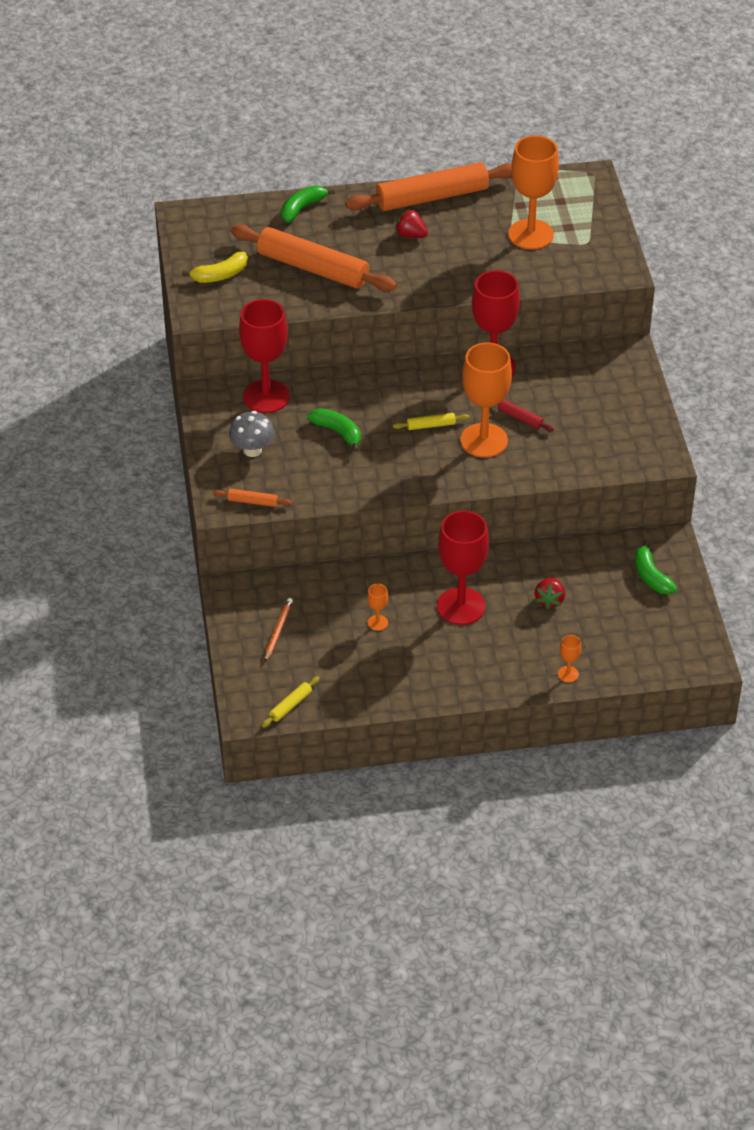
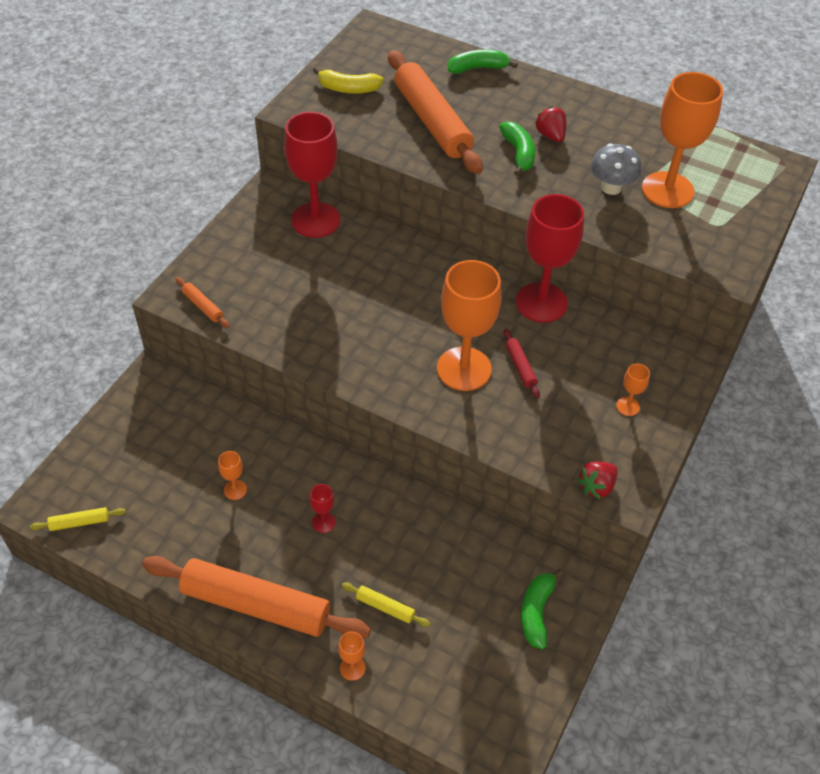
camera: 35 degrees right, 5 degrees up
(252, 450) = (253, 260): grey mushroom -> grey mushroom (611, 187)
(278, 631) = (147, 441): orange pencil -> none
(338, 432) = (341, 285): green banana -> green banana (518, 153)
(431, 425) = (429, 326): yellow rolling pin -> yellow rolling pin (385, 607)
(432, 197) = (604, 112): orange rolling pin -> orange rolling pin (256, 604)
(461, 606) = (323, 522): red goblet -> red goblet, size x0.42
(549, 600) = (411, 571): red strawberry -> red strawberry (596, 486)
(614, 404) = (627, 406): none -> orange goblet

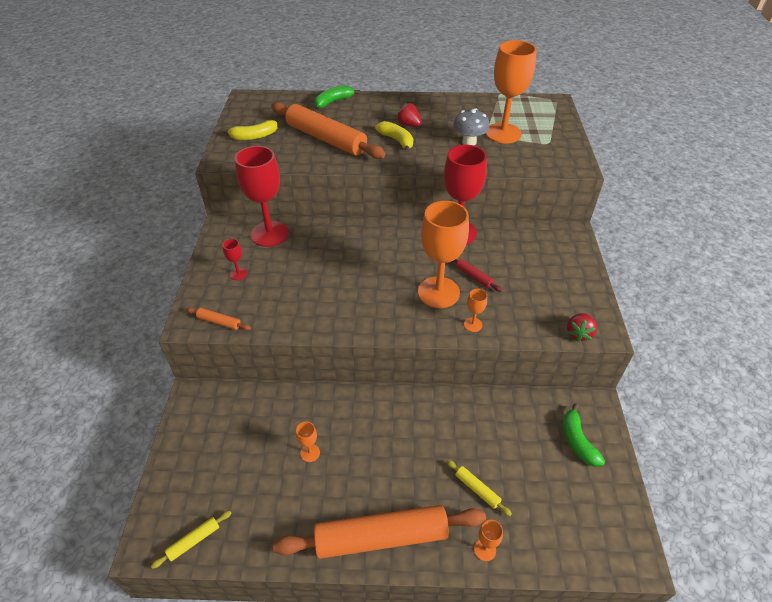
camera: 25 degrees left, 5 degrees down
(323, 522) = (392, 447): red goblet -> red goblet (238, 274)
(385, 607) = (477, 489): yellow rolling pin -> yellow rolling pin turned 45 degrees clockwise
(518, 153) = (397, 140): green banana -> yellow banana
(627, 406) = (557, 275): orange goblet -> orange goblet (473, 324)

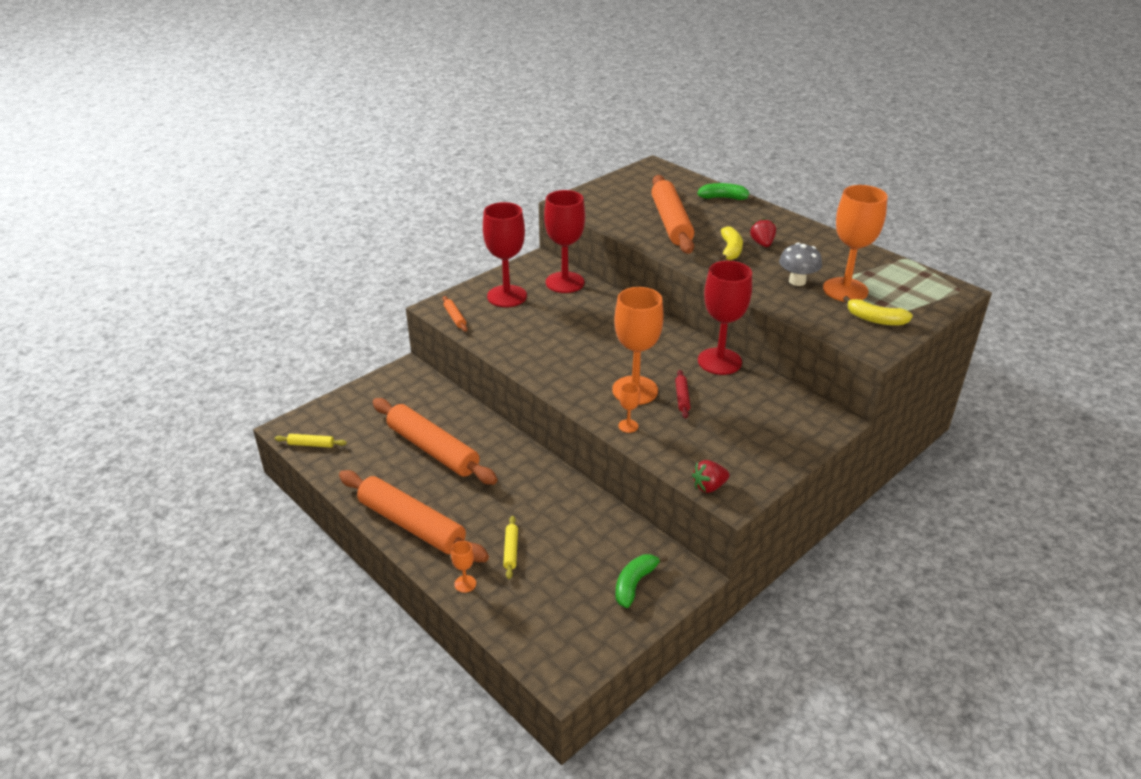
camera: 45 degrees right, 10 degrees down
(238, 274) = (507, 296): red goblet -> red goblet, size x2.39
(253, 136) = (616, 196): yellow banana -> yellow banana (875, 319)
(310, 453) = (433, 449): orange goblet -> orange rolling pin

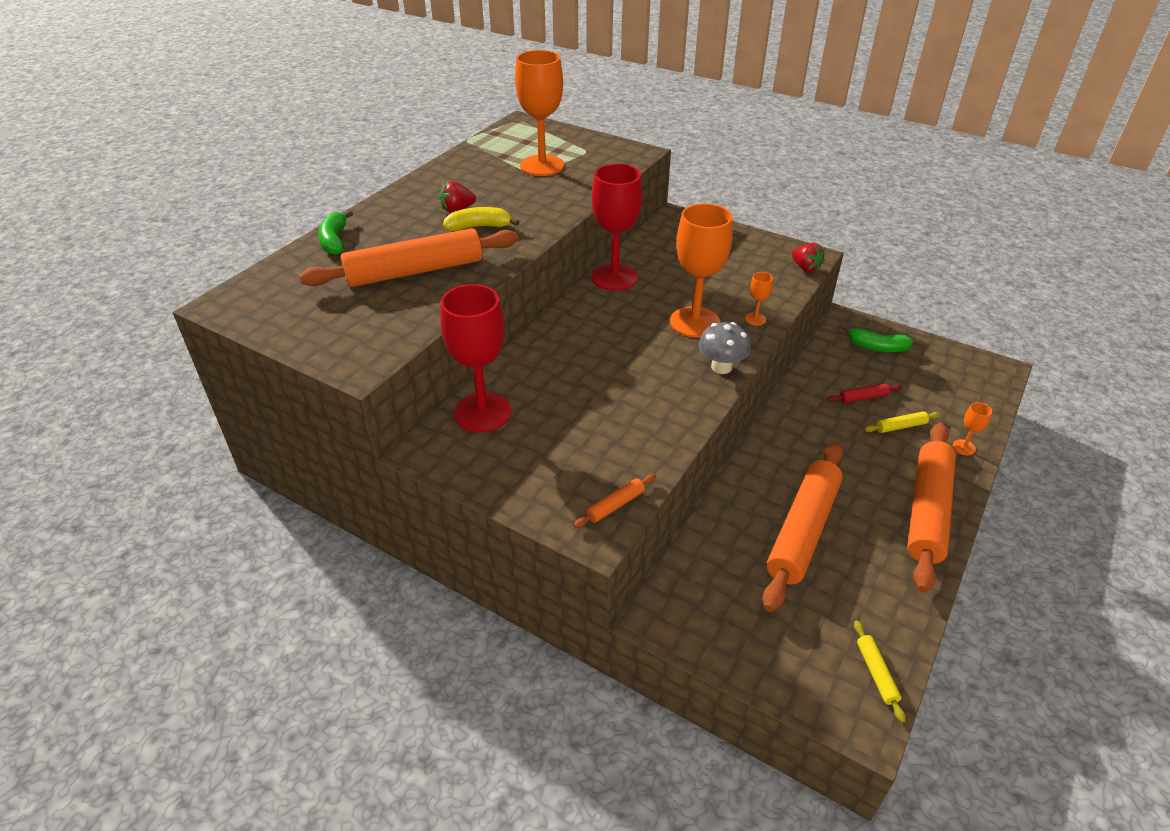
camera: 105 degrees left, 5 degrees up
(507, 296) = (537, 463): red goblet -> none
(682, 398) = (689, 293): red rolling pin -> red rolling pin (863, 397)
(797, 281) = (535, 188): grey mushroom -> grey mushroom (721, 367)
(875, 319) = (590, 152): yellow banana -> none

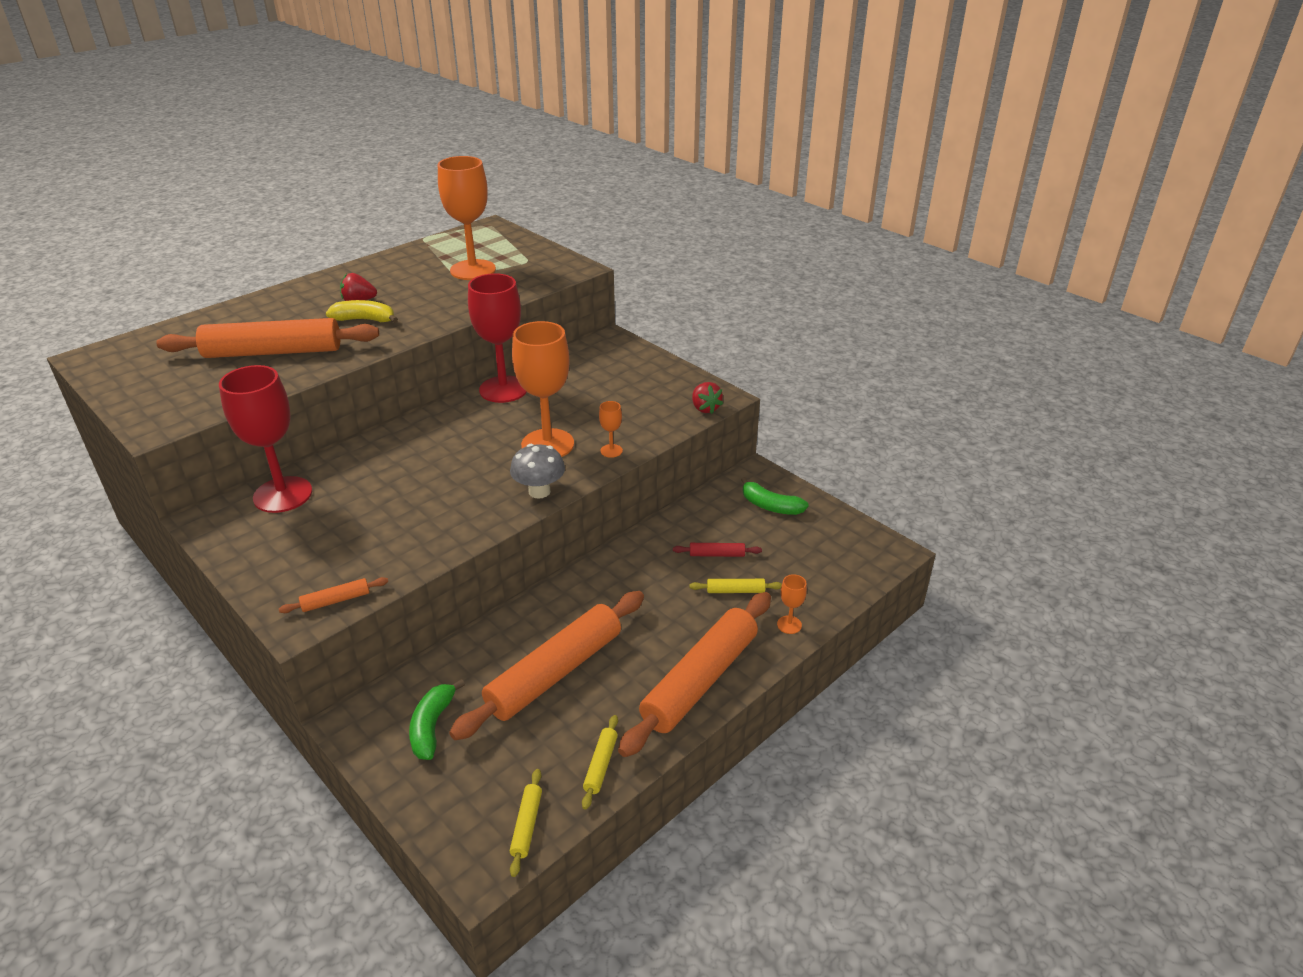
camera: 15 degrees right, 5 degrees down
(335, 241) = (228, 315): green banana -> green banana (432, 726)
(899, 604) = (601, 765): none -> yellow rolling pin

